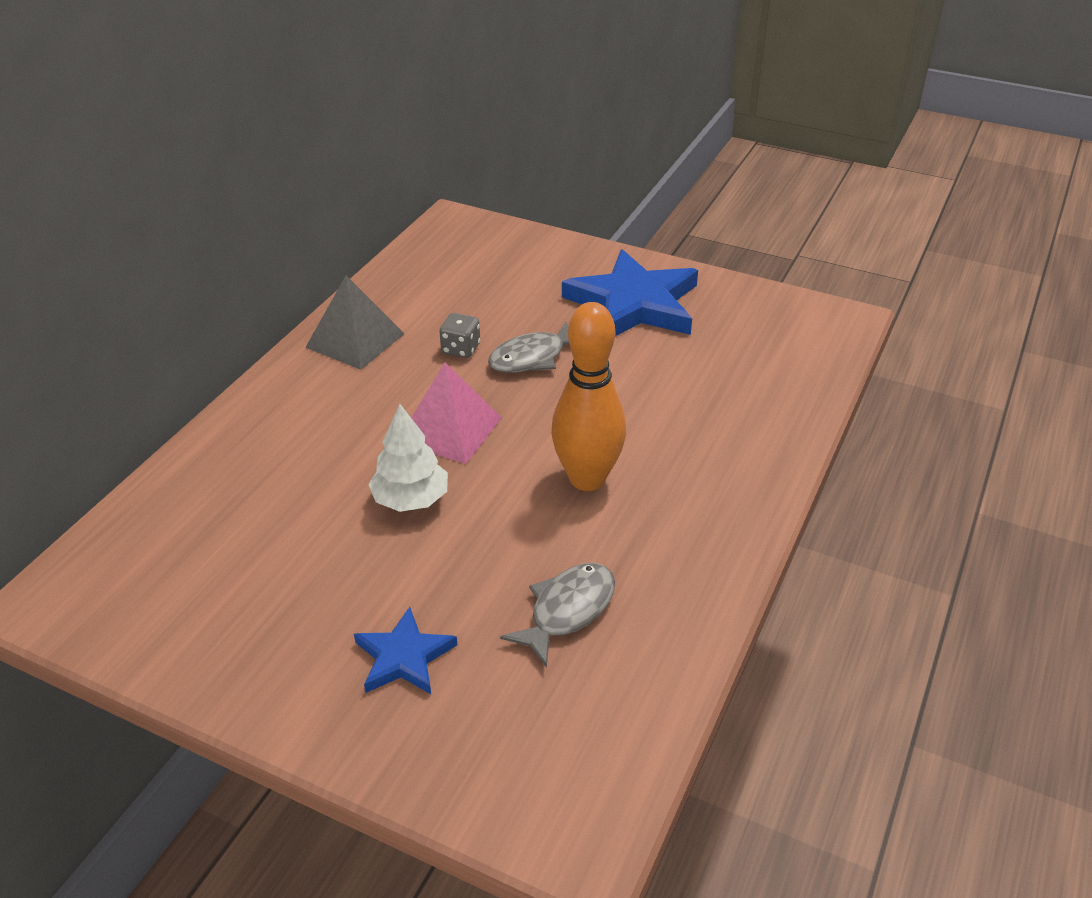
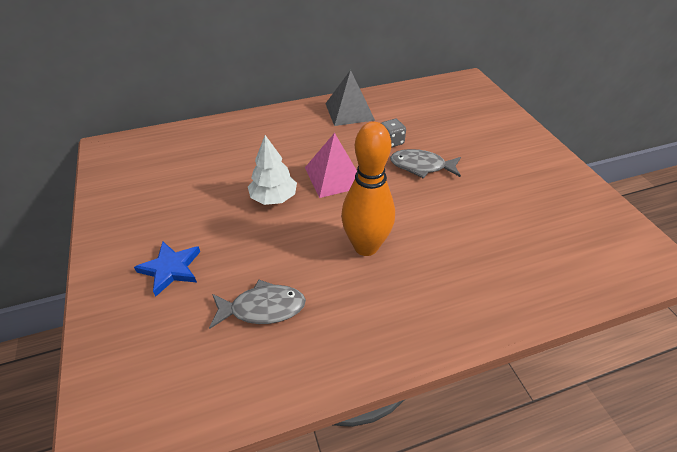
camera: 45 degrees right, 5 degrees up
(634, 304) = (517, 170): blue star -> none

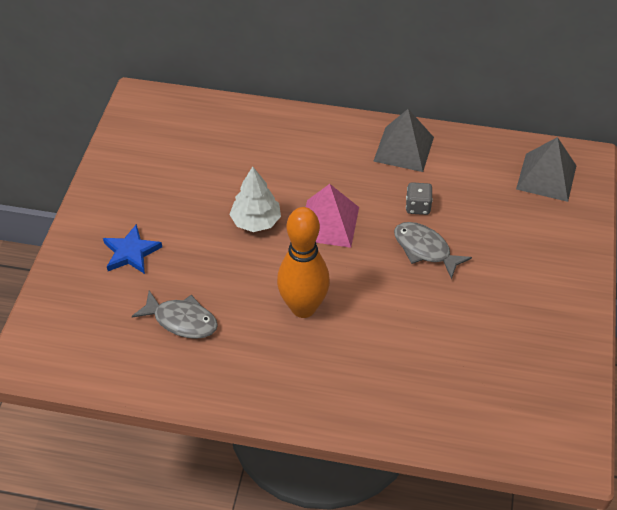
camera: 30 degrees right, 5 degrees up
(456, 96) = (546, 177): none -> grey pyramid

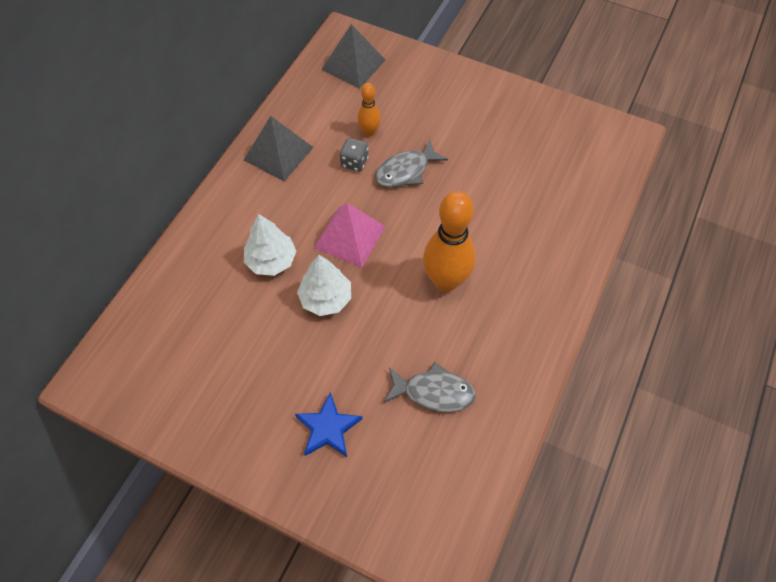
camera: 75 degrees left, 10 degrees up
(181, 320) = (433, 392): grey fish -> grey fish turned 60 degrees clockwise
(283, 174) = (271, 260): none -> white tree
(462, 209) = (369, 132): none -> orange bowling pin

